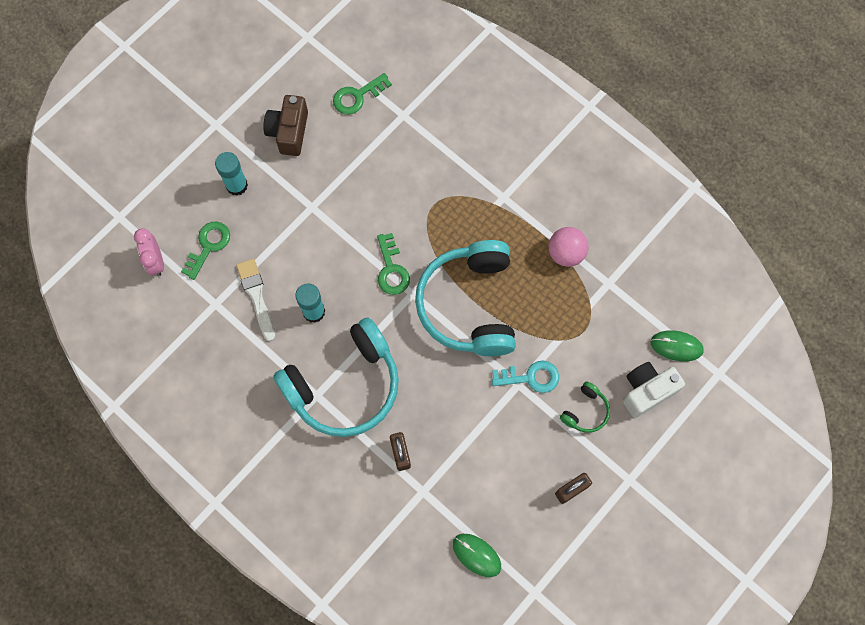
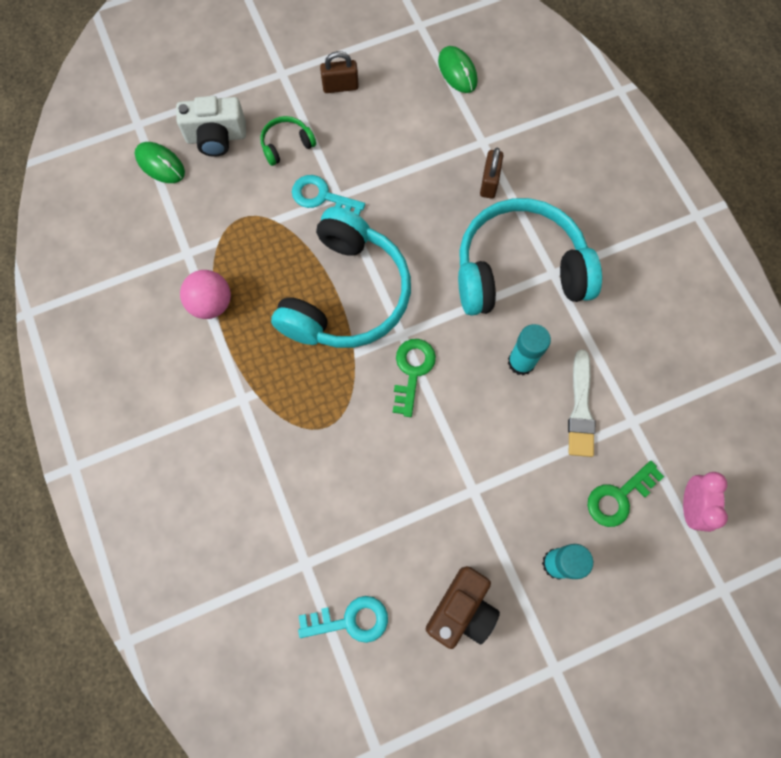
camera: 155 degrees left, 0 degrees up
(357, 96) = (350, 620): green key -> turquoise key

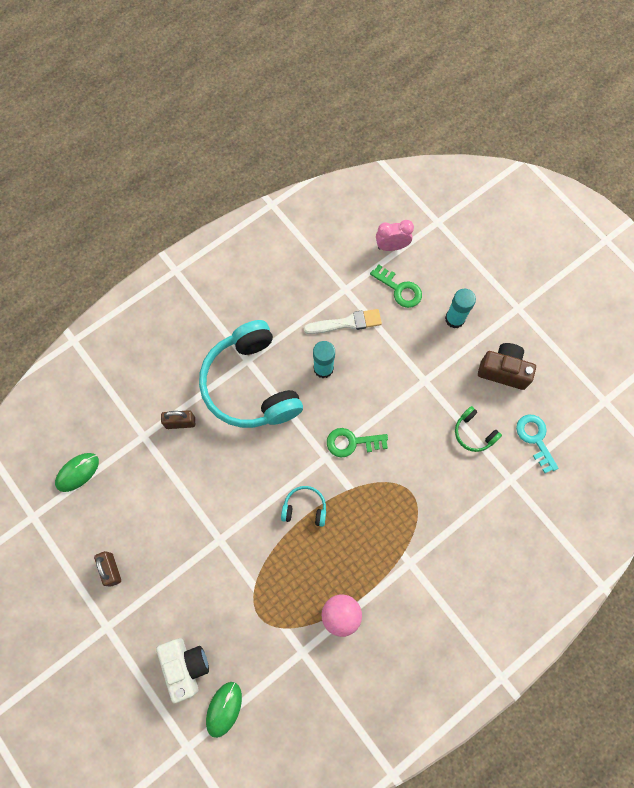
camera: 105 degrees left, 0 degrees up
(286, 144) = (180, 599): green headphones -> green headphones (473, 433)
(322, 197) = (223, 553): turquoise key -> none
(346, 295) = (305, 508): turquoise headphones -> turquoise headphones, size x0.41

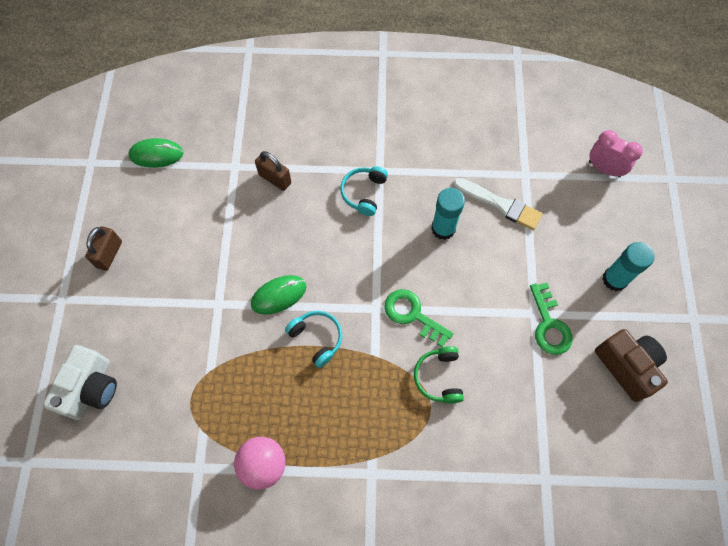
camera: 40 degrees right, 5 degrees down
(224, 709) = (87, 456): green mouse -> green mouse (278, 295)
(250, 385) = (363, 193): turquoise headphones -> turquoise headphones, size x0.41
(399, 289) = (579, 212): green key -> green key (549, 324)
(473, 433) = (543, 402): green headphones -> green headphones (439, 377)
(535, 439) = (606, 461): turquoise key -> none

